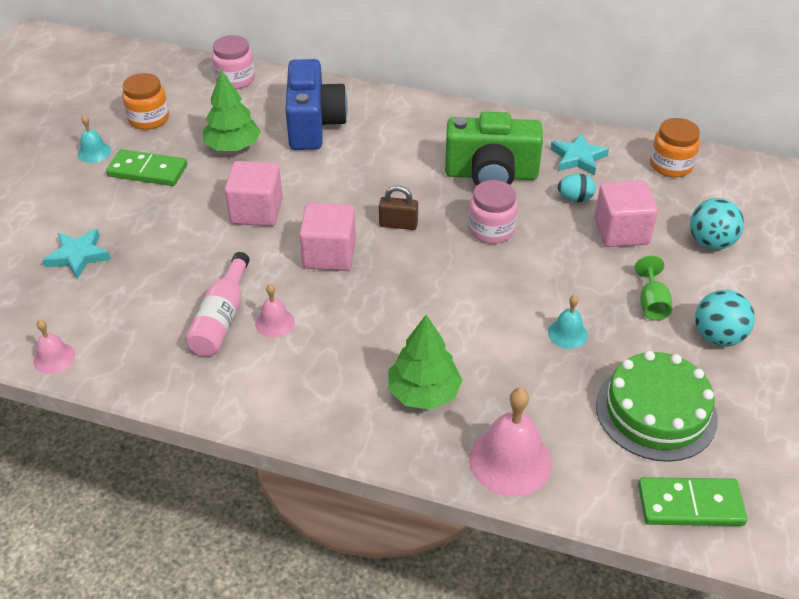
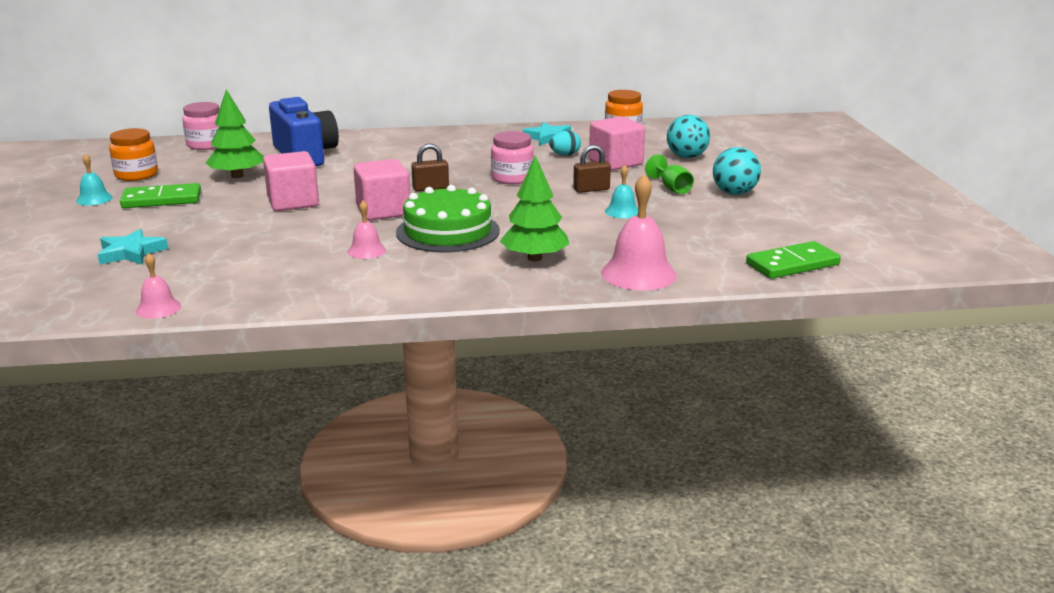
camera: 25 degrees left, 20 degrees down
(221, 318) = (313, 257): pink bottle -> none
(491, 175) = (486, 155): green camera -> none
(561, 278) = (591, 189): none -> brown padlock
(656, 411) = (724, 231): green cake -> green cake (448, 231)

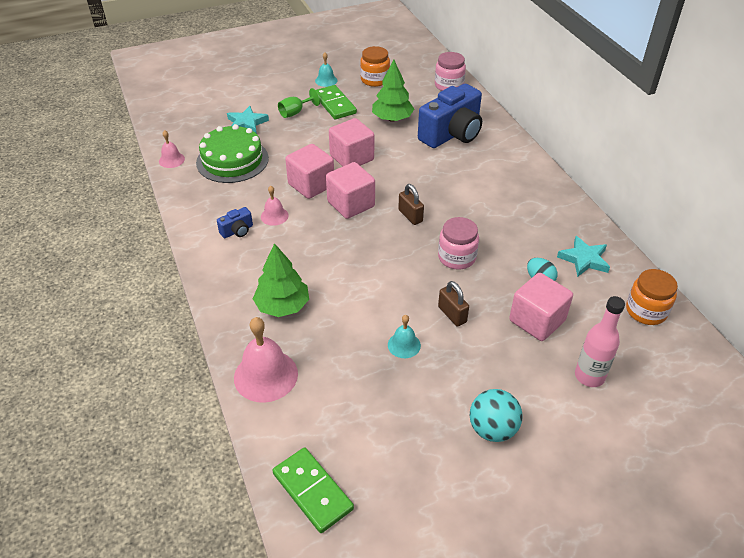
camera: 75 degrees right, 20 degrees up
(324, 227) = (311, 185): none -> pink cube
(377, 273) = (237, 231): none -> blue camera
(448, 231) = (322, 247): green cake -> green cake (232, 160)
(671, 188) = (483, 374): green goblet -> green goblet (295, 112)
(686, 157) = (589, 376): turquoise ball -> pink bottle

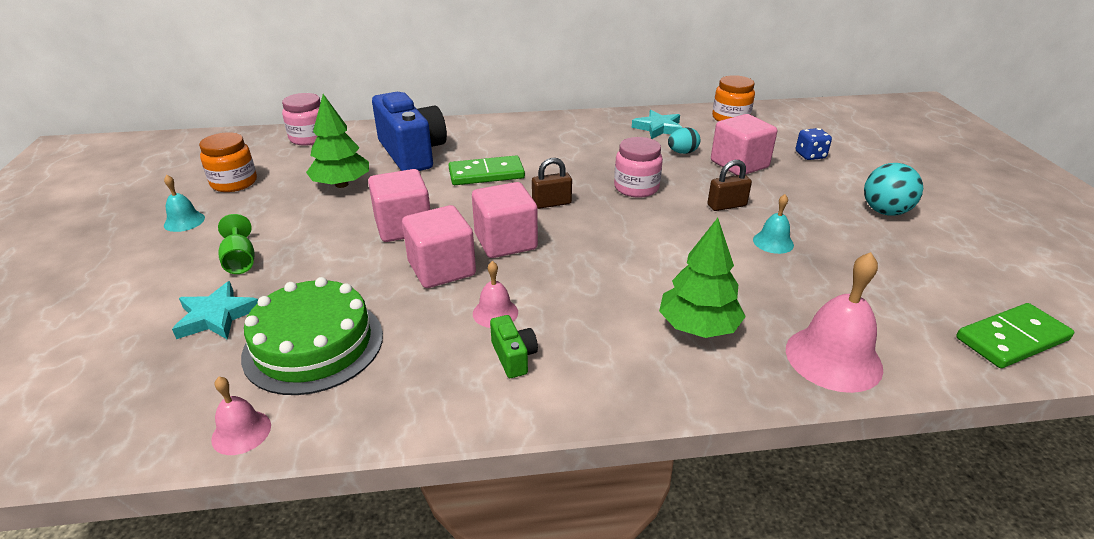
camera: 75 degrees left, 10 degrees down
(237, 231) = (513, 357): blue camera -> green camera
(335, 104) = (258, 222): green domino -> green domino (486, 174)
(589, 376) = (810, 155): pink bottle -> blue dice

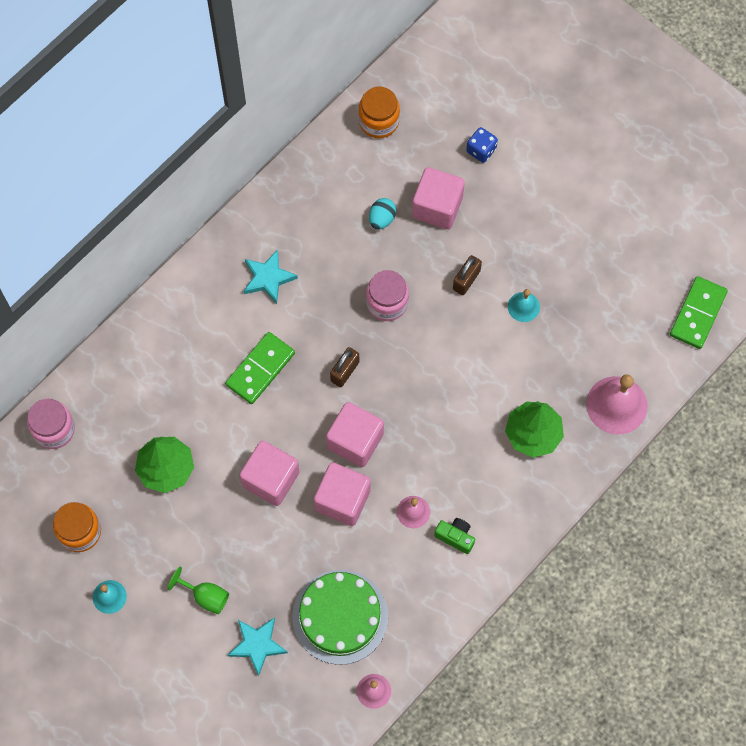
camera: 40 degrees left, 35 degrees up
(412, 153) = (169, 384): blue camera -> none
(658, 128) = (332, 187): turquoise star -> turquoise star (268, 278)
(885, 211) = (574, 207): turquoise ball -> none

